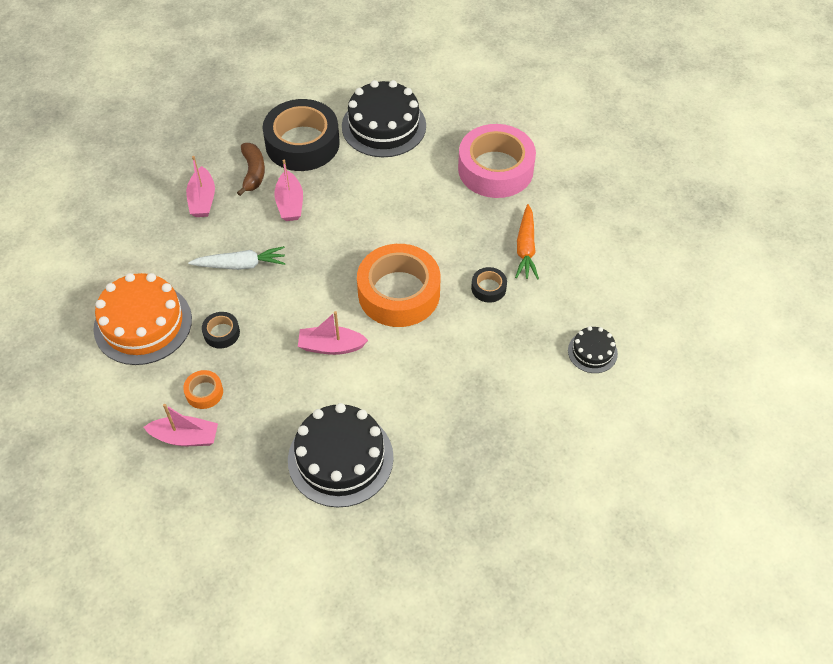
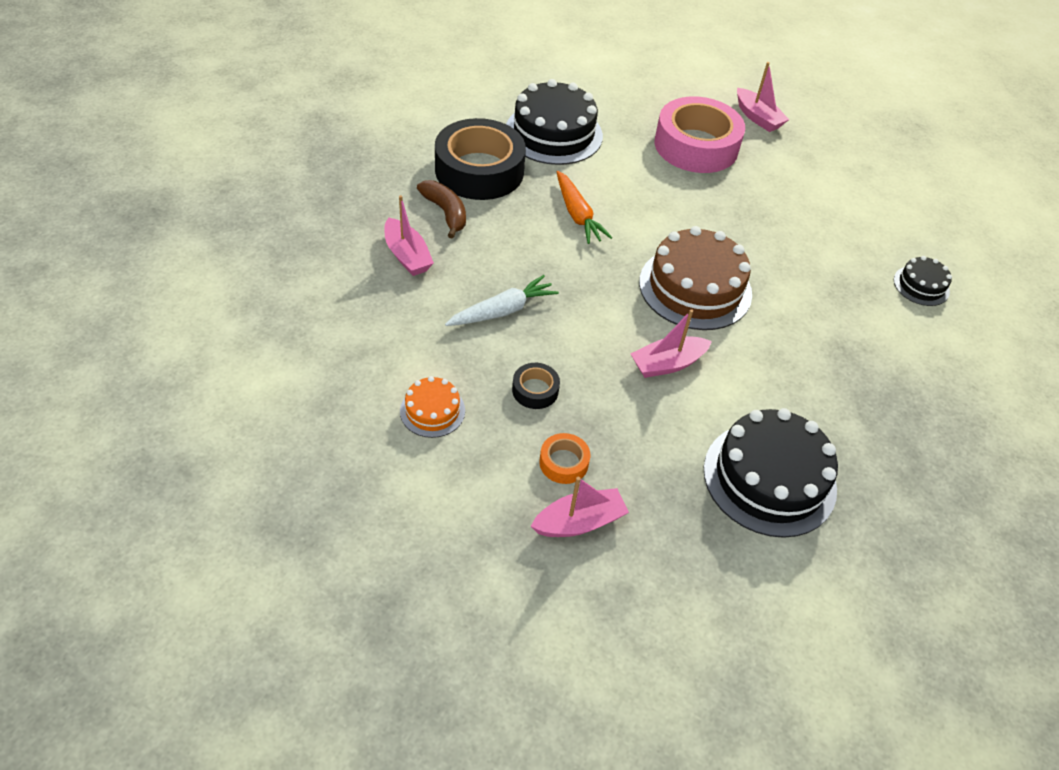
camera: 30 degrees left, 5 degrees down
(143, 323) = (432, 411): orange cake -> orange cake, size x0.50
(290, 203) = (511, 233): pink boat -> pink boat (757, 117)
(399, 293) = (695, 288): orange tape -> brown cake
(488, 288) = (778, 256): black tape -> none
(526, 248) = (783, 209): orange carrot -> orange carrot (577, 215)

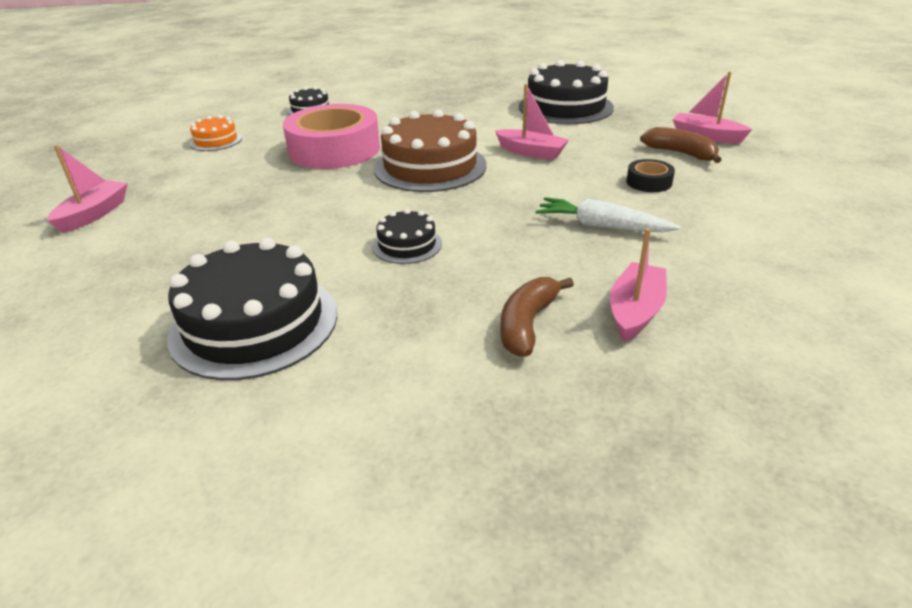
camera: 120 degrees left, 15 degrees down
(432, 411) = (752, 208): orange cake -> orange cake (216, 141)
(479, 170) = (410, 342): black tape -> none
(563, 463) = (680, 153): orange tape -> brown banana
(577, 215) = (407, 245): orange carrot -> black cake
(696, 146) = (191, 228): pink tape -> pink tape (334, 149)

